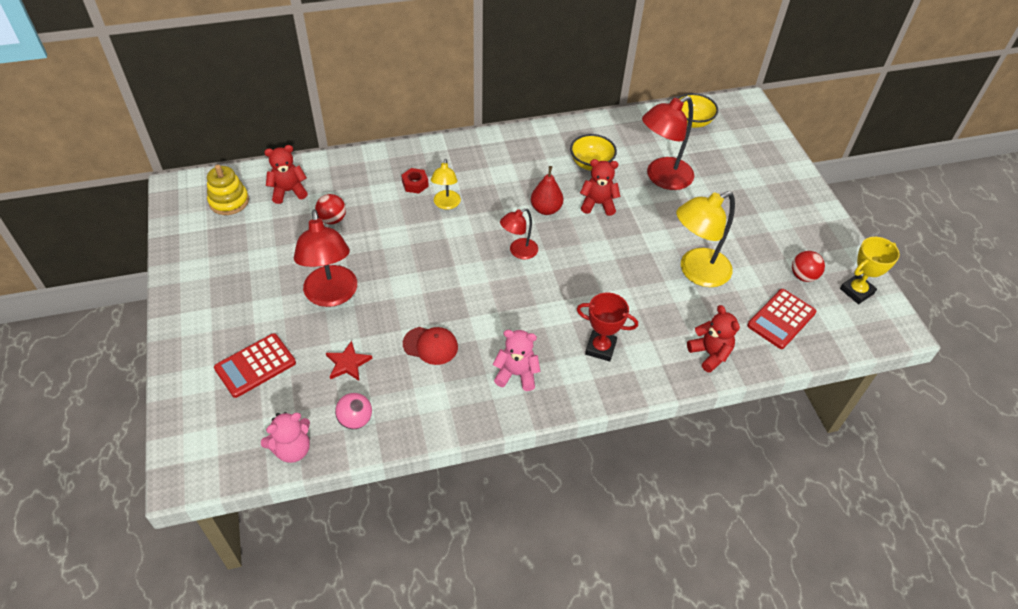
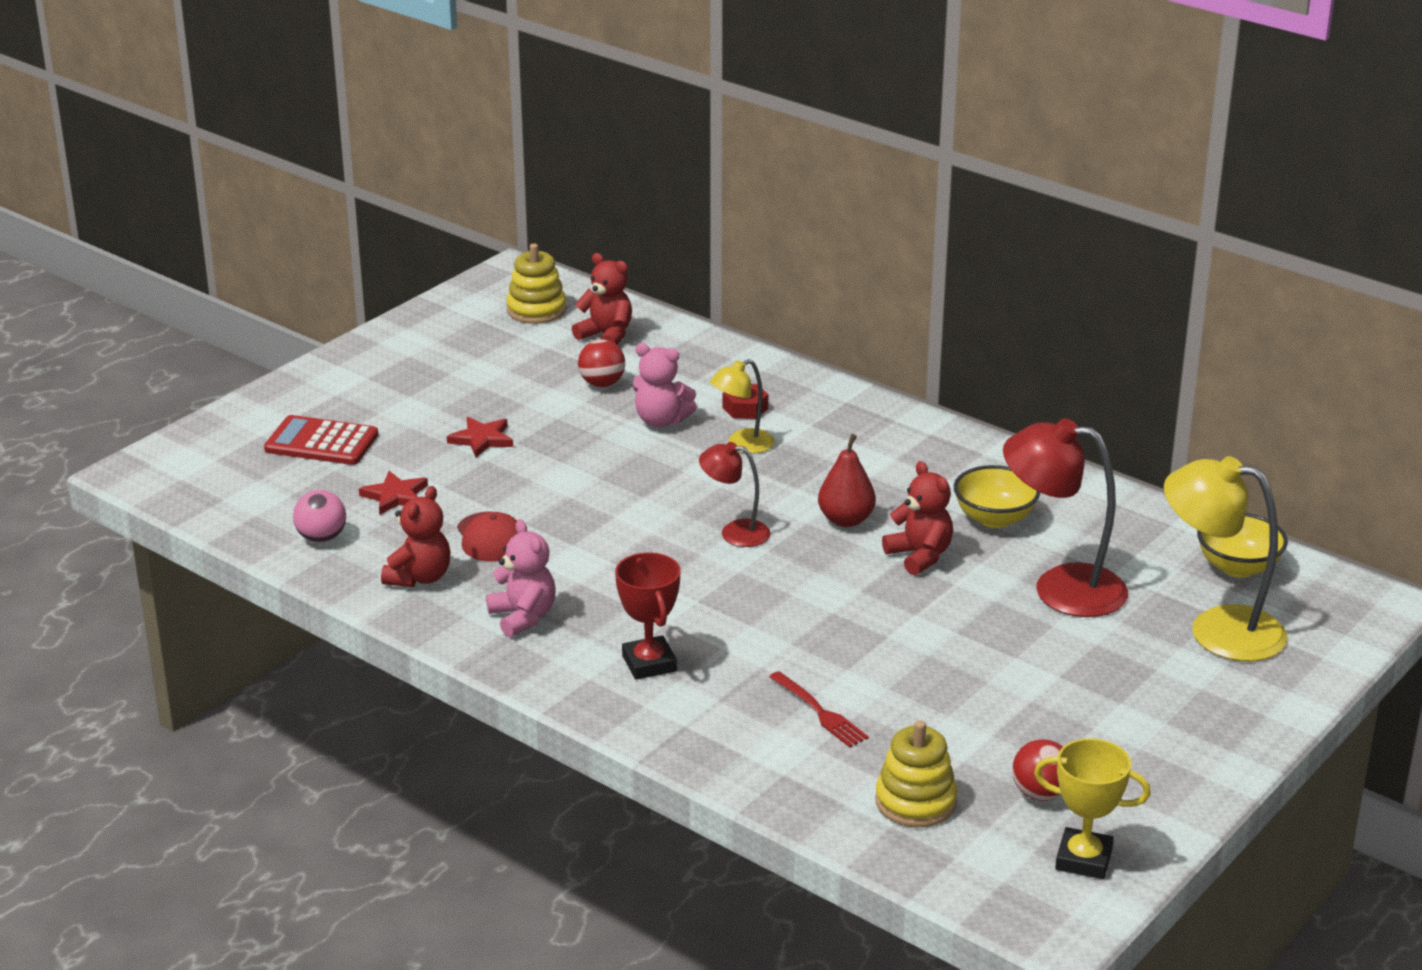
camera: 55 degrees right, 20 degrees down
(292, 449) = (237, 518): pink teddy bear -> pink teddy bear (661, 421)
(332, 296) = (482, 439): red lamp -> red star
(690, 310) = (819, 712): none -> red fork
(696, 272) = (904, 690): yellow lamp -> yellow lamp (1217, 629)
(710, 354) = (757, 759): red teddy bear -> red teddy bear (419, 577)
(781, 319) = (915, 802): red calculator -> yellow stacking toy

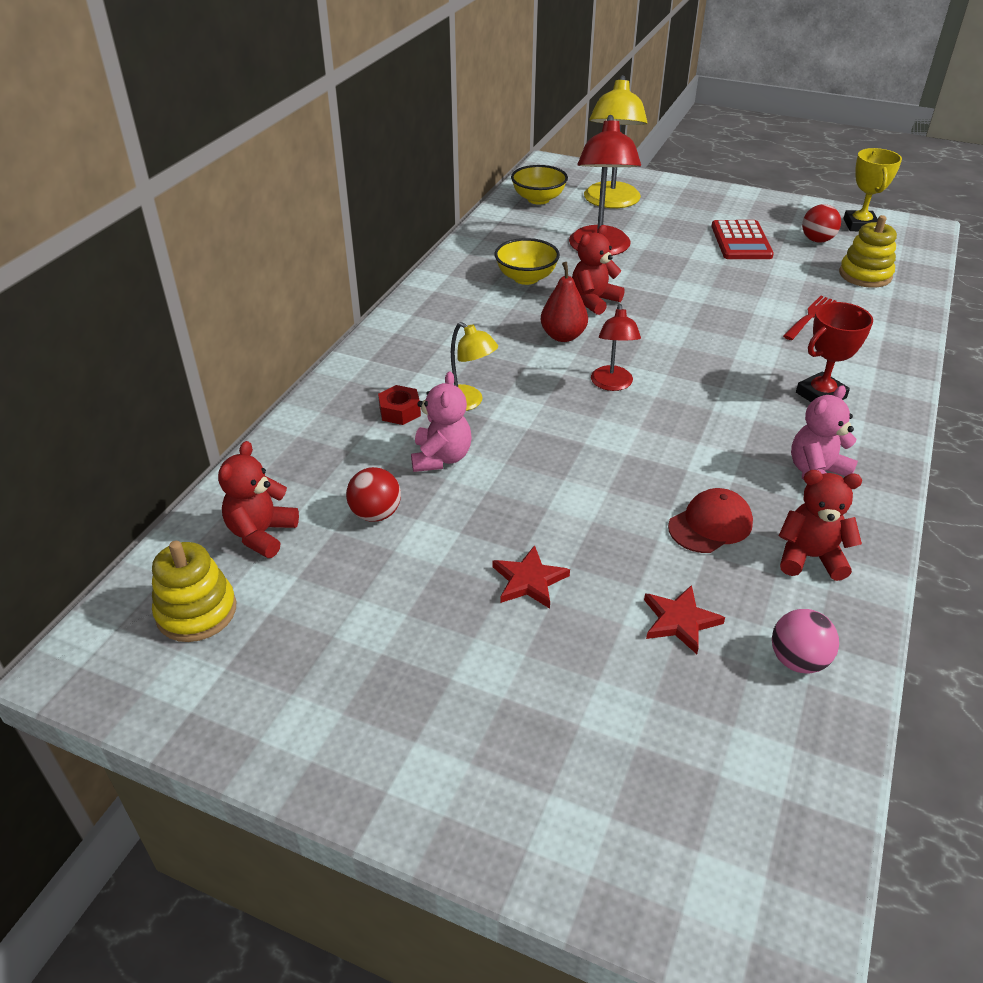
camera: 105 degrees left, 10 degrees up
(321, 442) = (599, 735): red calculator -> red calculator (741, 241)

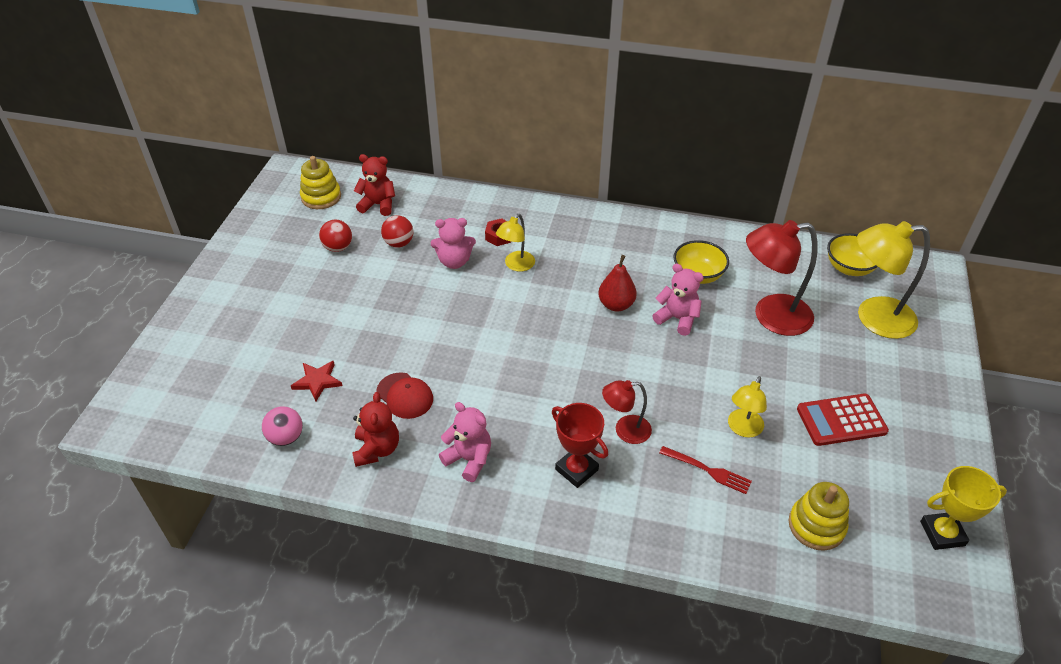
camera: 80 degrees right, 5 degrees up
(529, 580) = (348, 313): red star -> none
(594, 301) = (677, 319): red teddy bear -> pink teddy bear
(612, 384) = (557, 337): red lamp -> red lamp (625, 430)
(755, 290) = (742, 429): none -> yellow lamp
(817, 240) = (879, 487): red ball -> red ball (338, 247)

